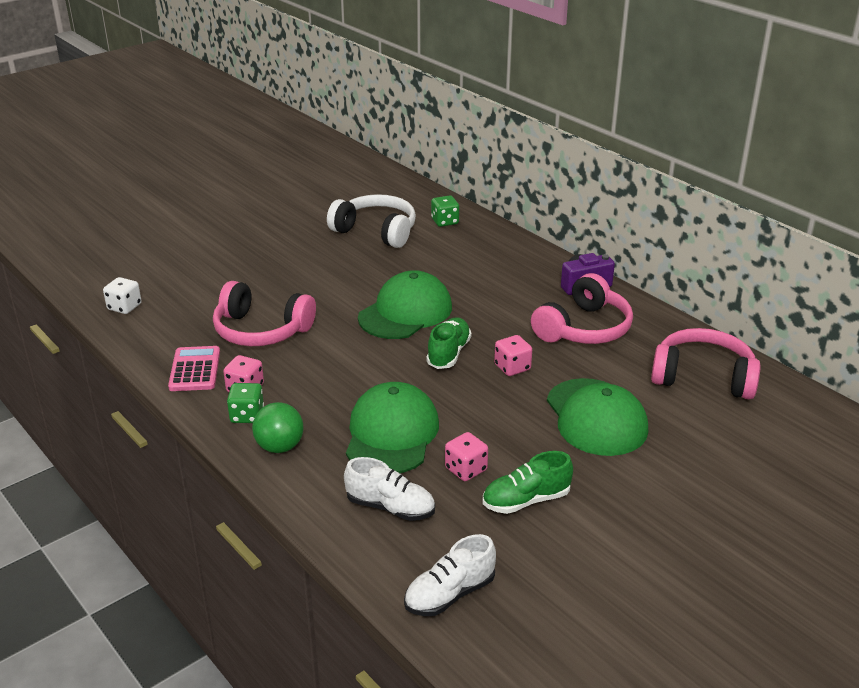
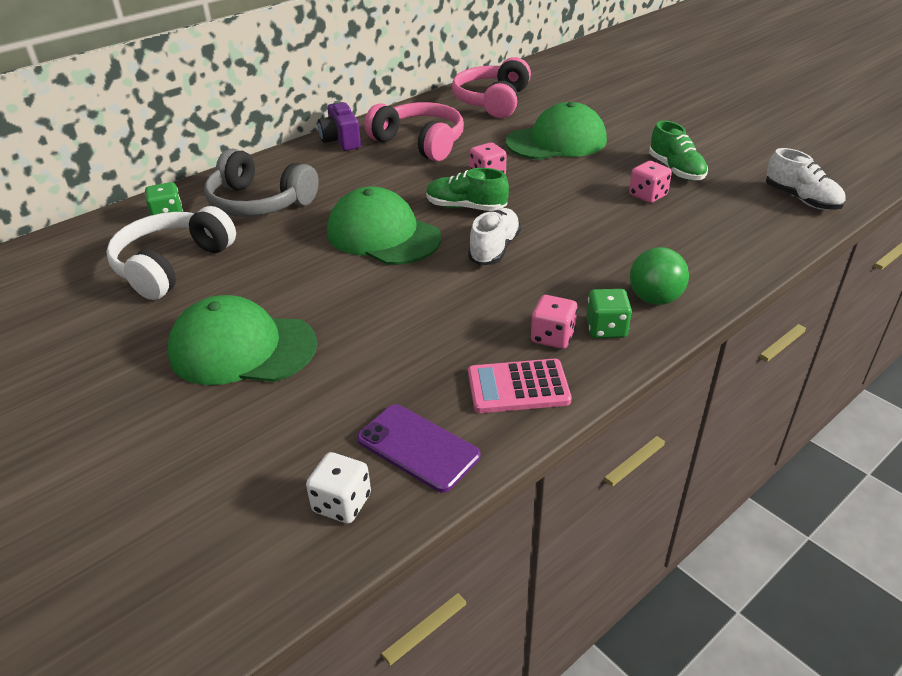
camera: 90 degrees left, 5 degrees up
(155, 330) = (418, 447): none -> purple phone
(261, 330) = (420, 339): pink headphones -> none
(390, 507) = (716, 229): white shoe -> white shoe (494, 249)
(391, 434) = (610, 233): green cap -> green cap (242, 348)
(464, 255) = (259, 203): none -> grey headphones

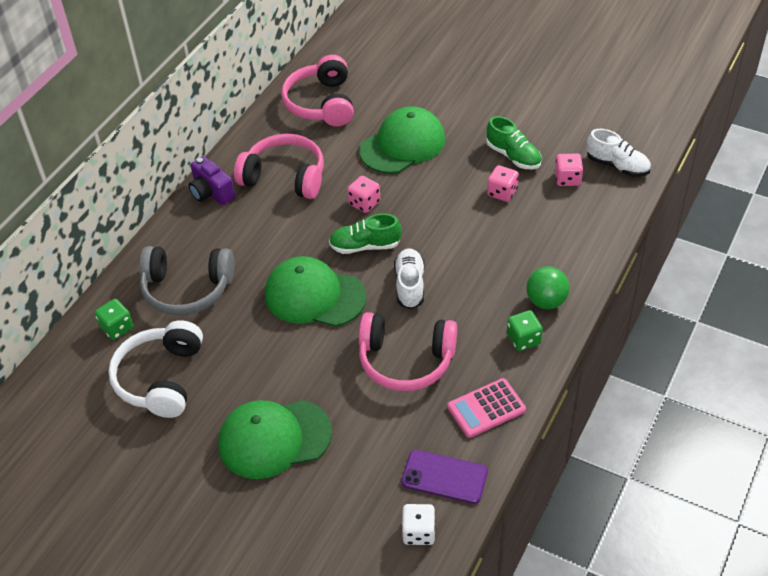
camera: 20 degrees left, 10 degrees up
(446, 314) = (406, 360): none -> pink headphones
(552, 337) = (490, 358): pink dice -> pink dice (567, 179)

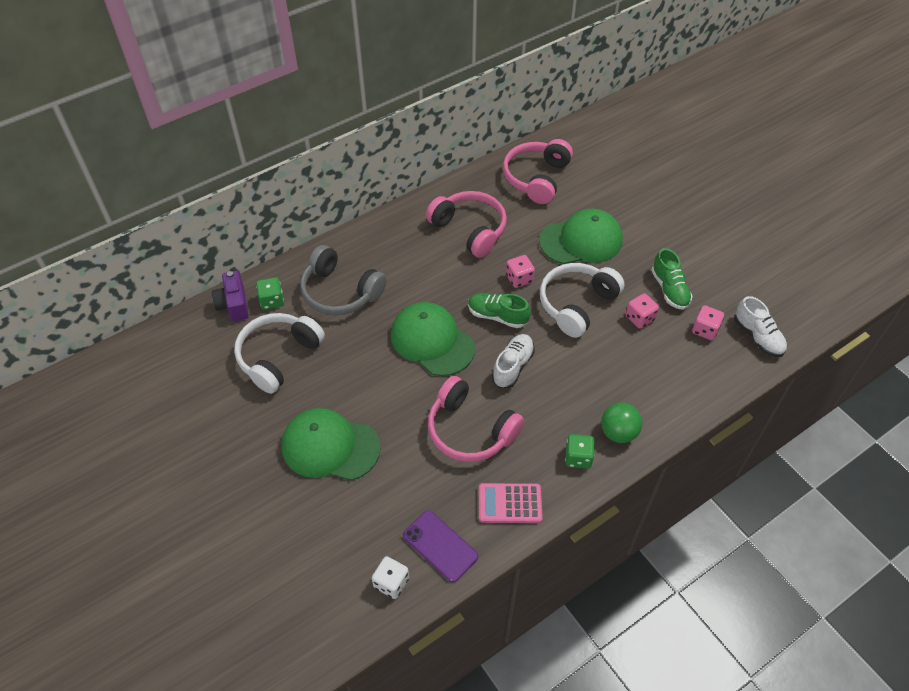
camera: 25 degrees right, 5 degrees up
(211, 193) = (406, 219): purple camera -> purple camera (234, 305)
(435, 204) = (577, 304): none -> white headphones

